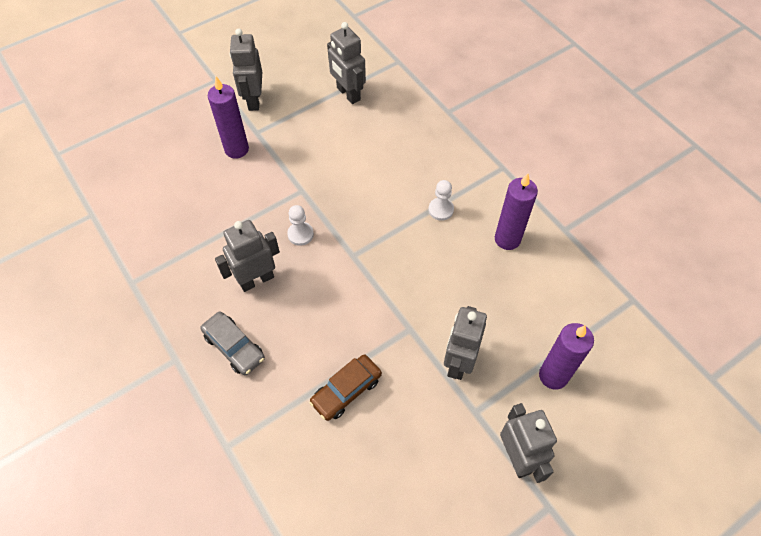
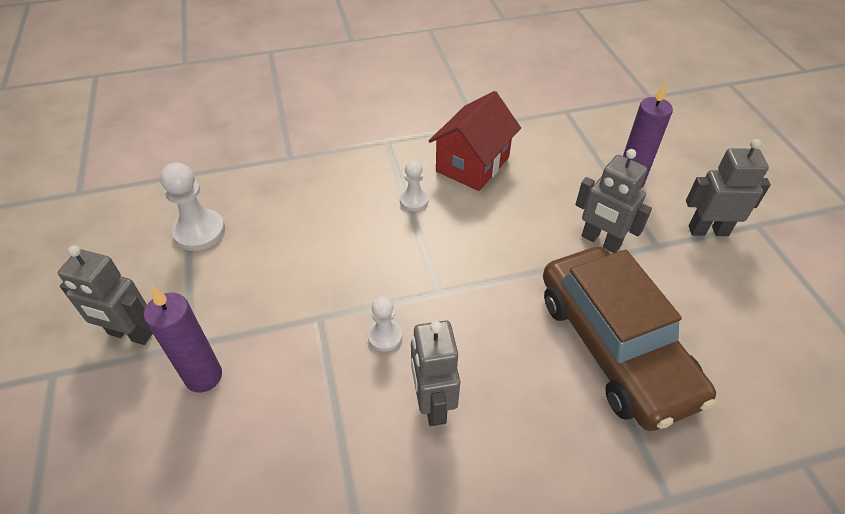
camera: 70 degrees left, 10 degrees down
(234, 347) = (526, 456): grey car -> none
(346, 390) = (614, 346): brown car -> brown car, size x2.19
(348, 94) = (200, 232): grey robot -> white pawn
(507, 239) = (472, 164): purple candle -> red house

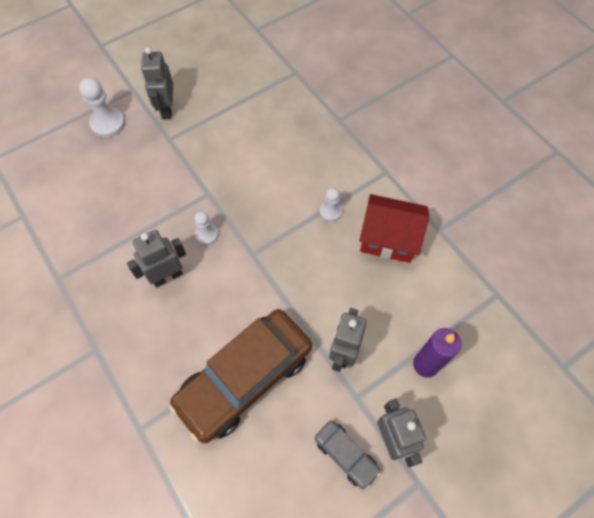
camera: 70 degrees right, 15 degrees up
(200, 232) = (250, 103): white pawn -> white pawn (108, 123)
(203, 376) = (151, 155): purple candle -> none
(723, 274) = (346, 455): none -> grey car

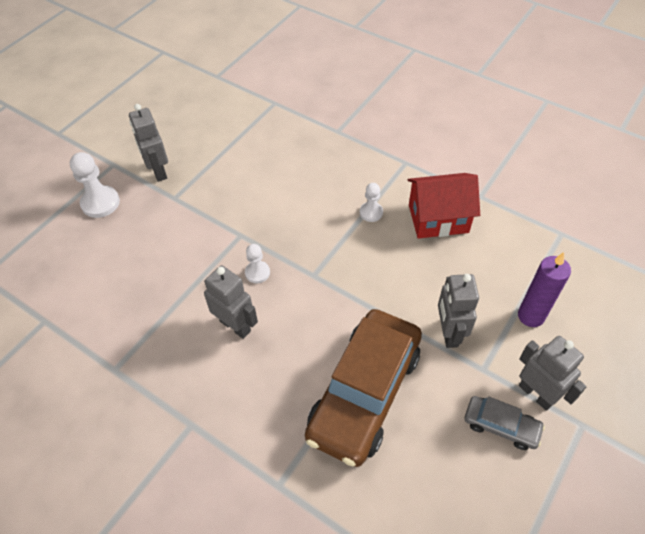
camera: 20 degrees left, 10 degrees down
(167, 276) = (235, 326): grey robot -> grey robot turned 90 degrees clockwise

